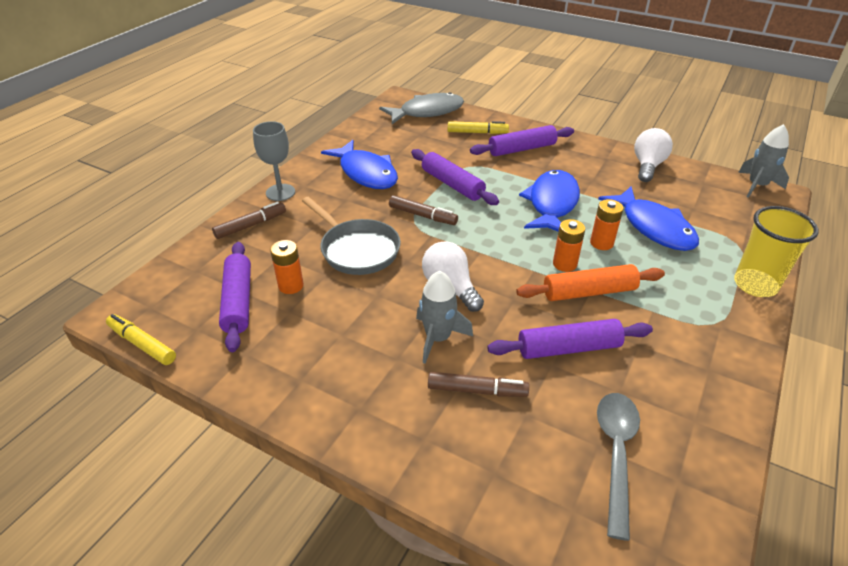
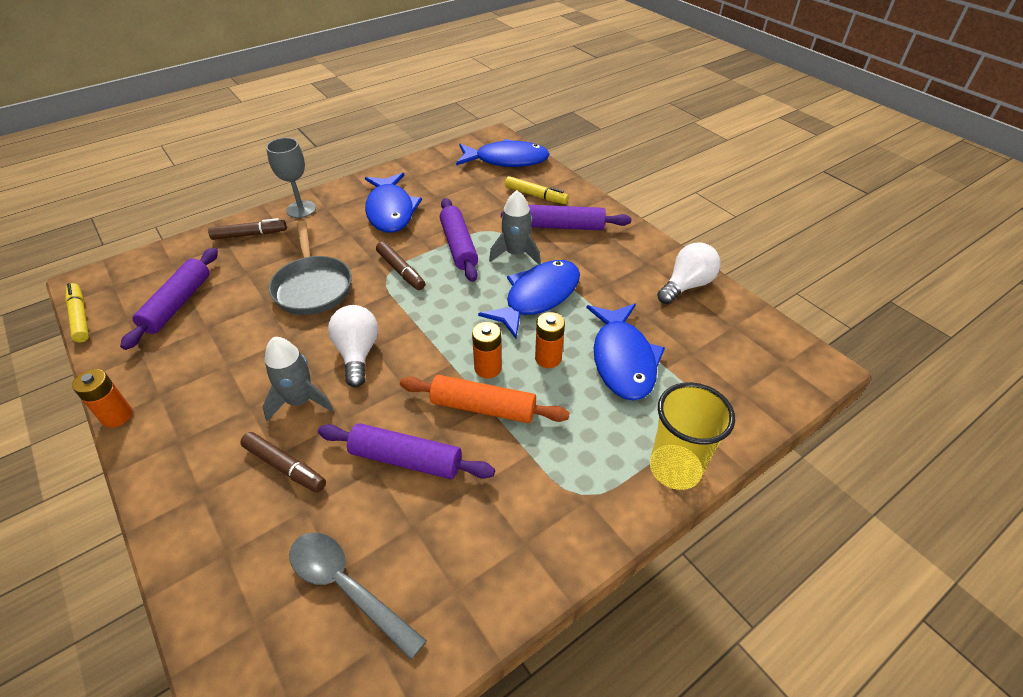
camera: 25 degrees right, 5 degrees up
(291, 286) = (229, 303): orange battery -> orange battery (117, 416)
(427, 112) = (507, 160): grey fish -> blue fish
(616, 453) = (346, 587): grey spoon -> grey spoon turned 90 degrees counterclockwise
(757, 185) = (800, 349): grey rocket -> grey rocket (516, 254)

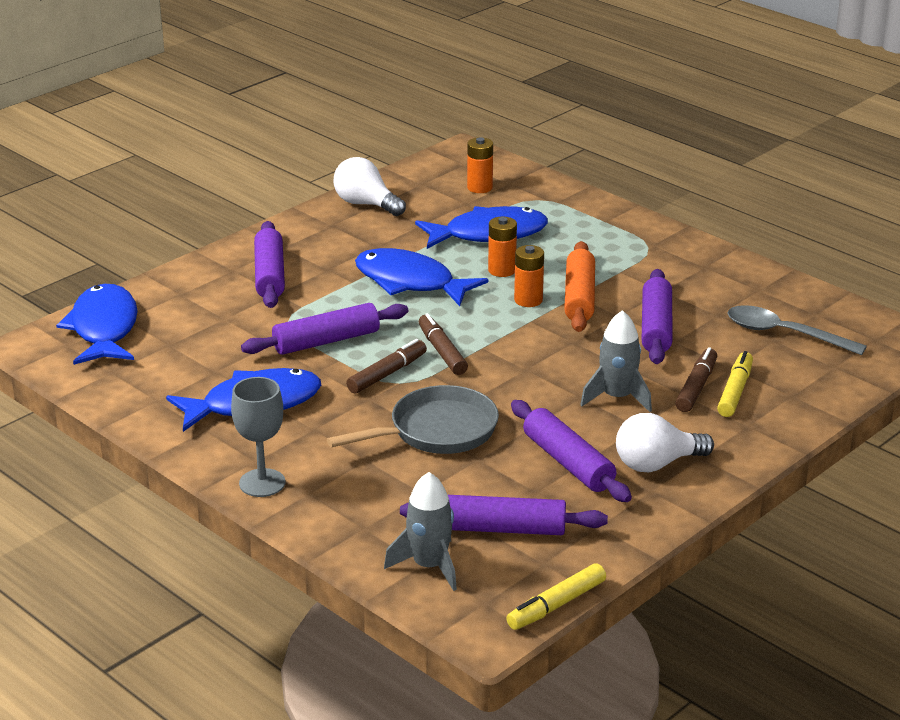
camera: 100 degrees left, 15 degrees down
(117, 416) = (691, 508): orange battery -> orange battery (479, 188)
(229, 351) = (568, 462): none -> purple rolling pin
(250, 235) = (336, 513): brown marker -> brown marker (442, 351)
(346, 587) = (784, 334): grey spoon -> grey spoon turned 90 degrees clockwise
(357, 353) = (538, 377): white light bulb -> white light bulb (656, 464)
(516, 254) = (333, 301): grey rocket -> grey rocket (429, 566)
(536, 195) = (200, 299): yellow marker -> yellow marker (735, 391)
(675, 468) = (604, 210): yellow cup -> none

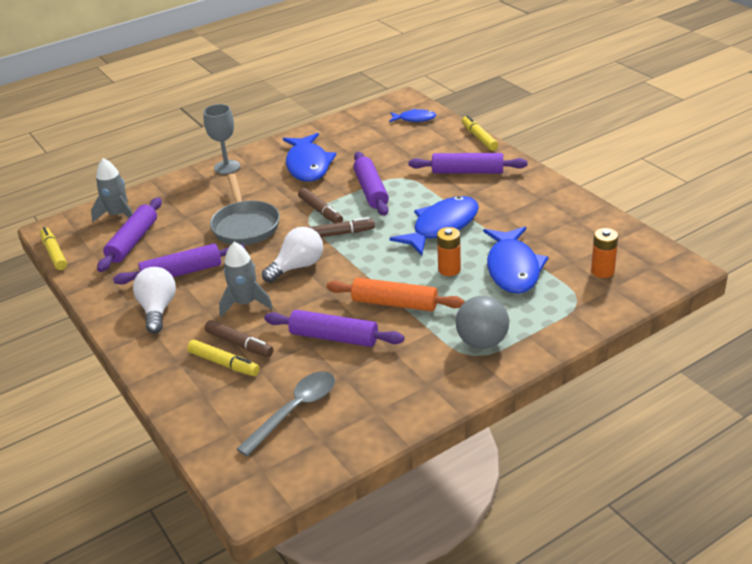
camera: 105 degrees right, 5 degrees up
(104, 328) = (414, 119): blue fish -> blue fish, size x0.54
(171, 273) = (479, 138): none -> yellow marker
(366, 204) = (574, 213): white light bulb -> white light bulb (297, 267)
(528, 300) = (398, 278): orange battery -> none
(626, 243) = (482, 342): none -> grey ball

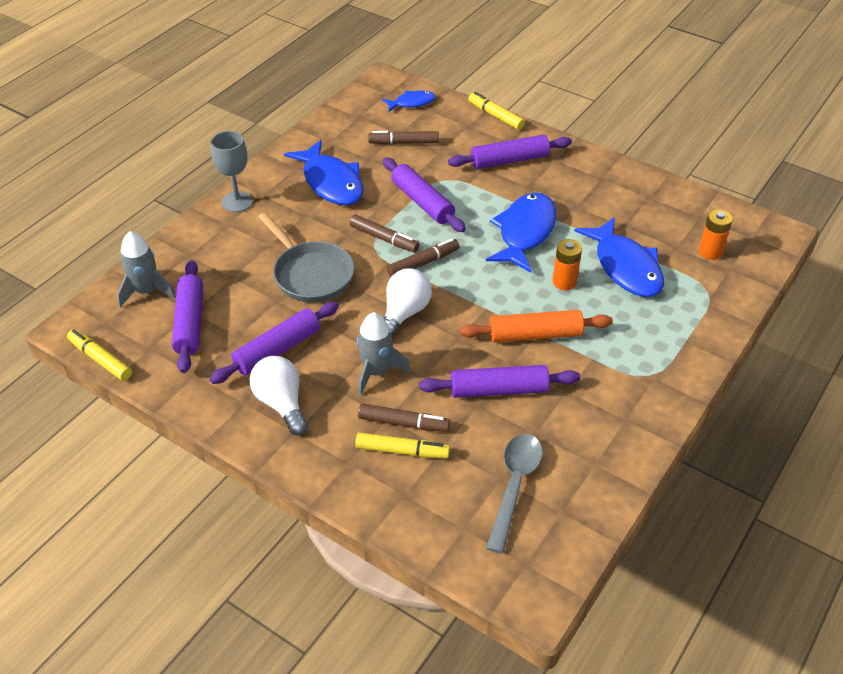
camera: 25 degrees left, 10 degrees up
(387, 146) = (403, 143): none -> brown marker
(482, 342) = (648, 359): grey ball -> none

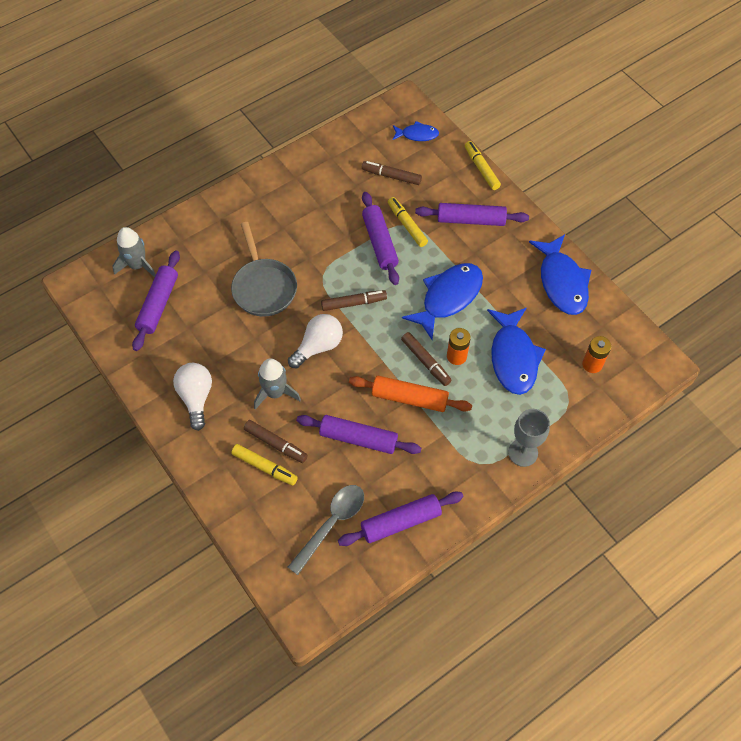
camera: 20 degrees right, 15 degrees up
(100, 359) = (85, 317): yellow marker -> yellow marker (407, 225)
(237, 202) = (235, 199): grey goblet -> grey goblet (523, 452)
(277, 350) = (211, 349): purple rolling pin -> purple rolling pin (400, 522)
(331, 182) = (316, 201): blue fish -> blue fish (562, 282)
(384, 239) = (333, 270): brown marker -> brown marker (425, 362)

